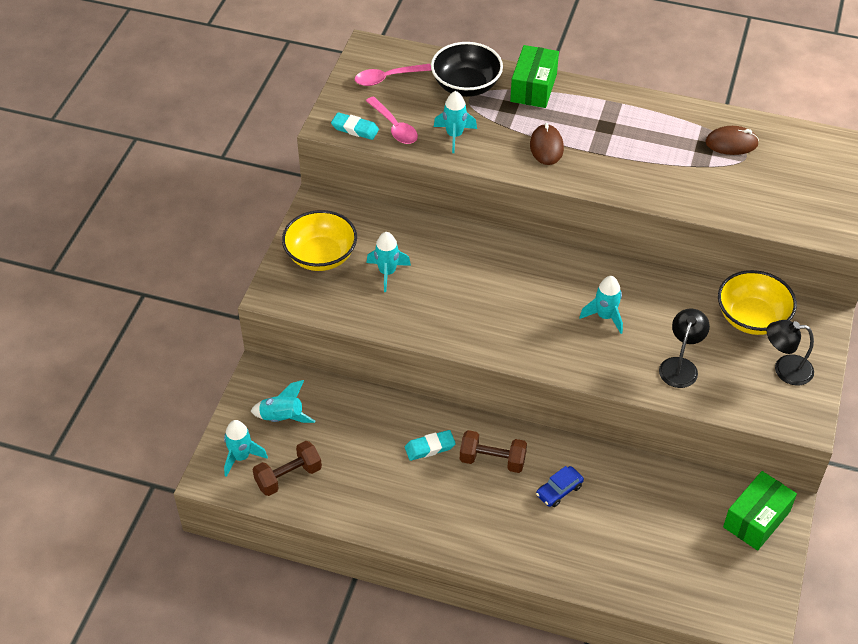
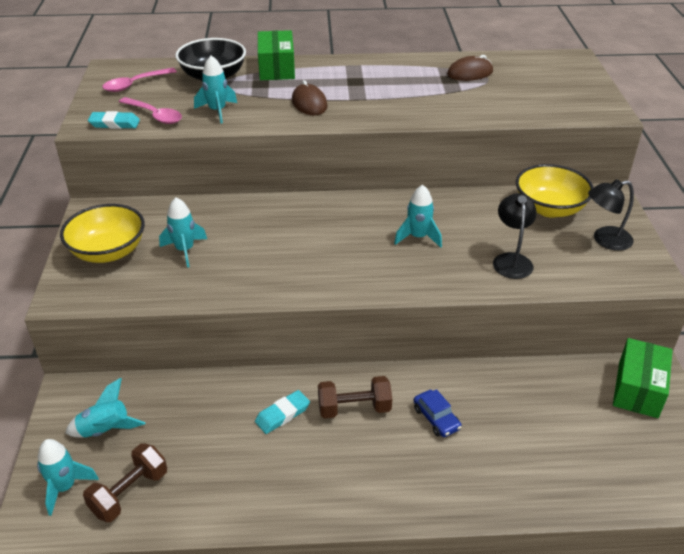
camera: 20 degrees left, 10 degrees down
(559, 490) = (436, 418): blue car -> blue car turned 60 degrees counterclockwise

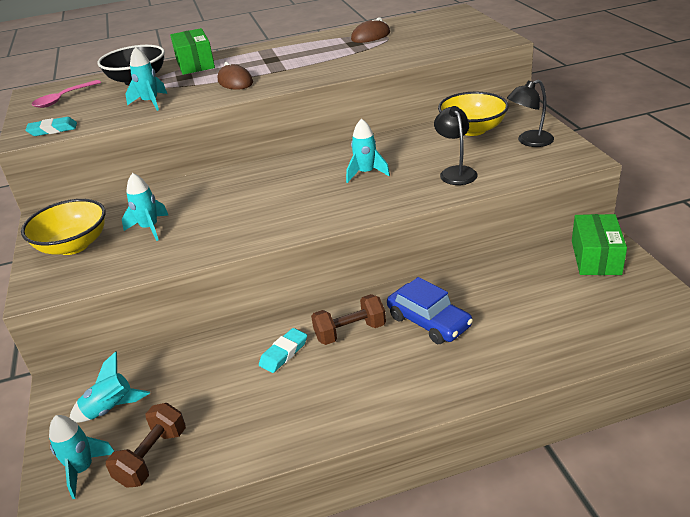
camera: 10 degrees left, 5 degrees down
(155, 115) = (91, 117): pink spoon -> none
(436, 418) = (429, 321): blue car -> blue car, size x1.65

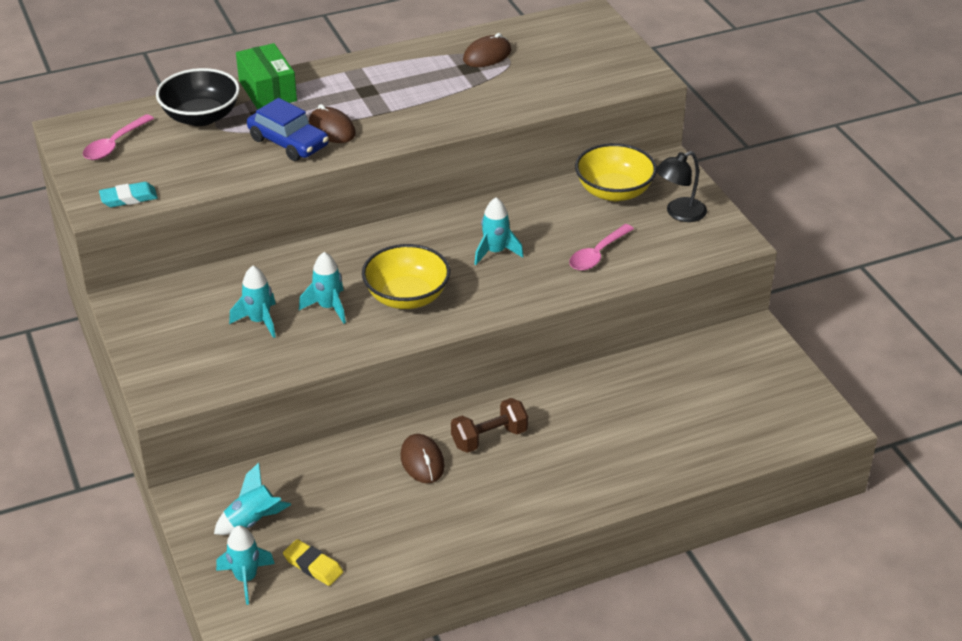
camera: 10 degrees left, 5 degrees up
(73, 245) = (176, 342): yellow bowl -> yellow bowl (407, 297)
(150, 103) = (235, 159): turquoise rocket -> turquoise rocket (328, 307)
(152, 457) = (313, 566): brown dumbbell -> yellow eraser
(284, 353) = (422, 461): turquoise eraser -> brown mouse
(429, 321) = (571, 426): blue car -> blue car (288, 142)
(455, 172) = (597, 254): black lamp -> pink spoon
(596, 257) = (746, 353): green box -> none

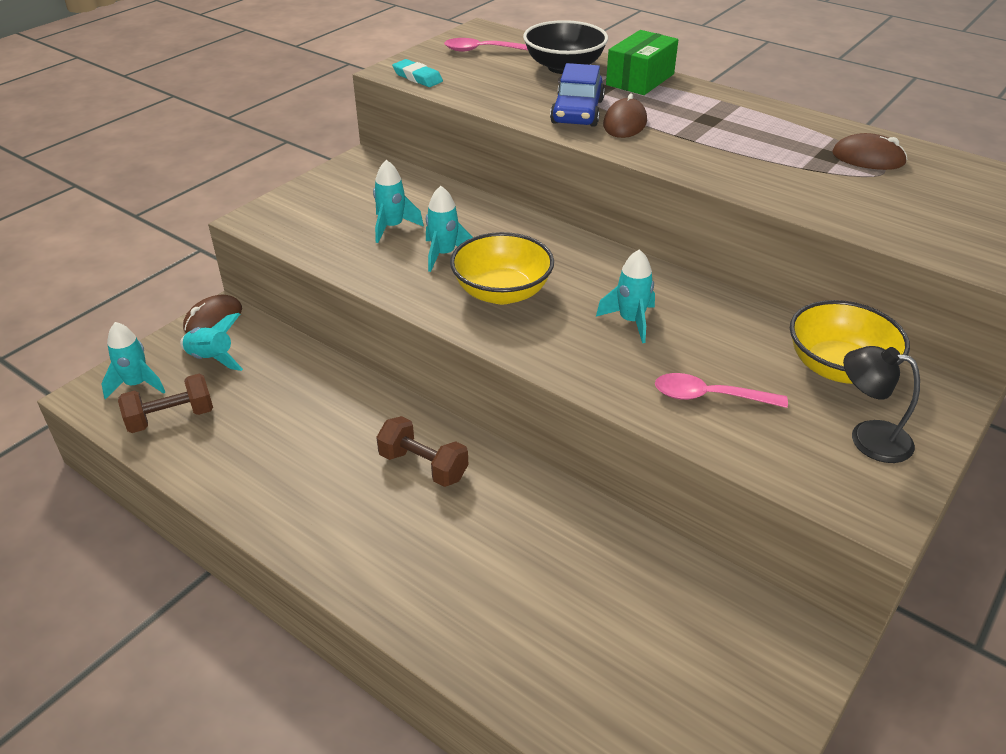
camera: 60 degrees right, 0 degrees up
(313, 566) = (171, 418): yellow eraser -> brown dumbbell
(422, 461) = (355, 431): brown mouse -> brown mouse (213, 319)

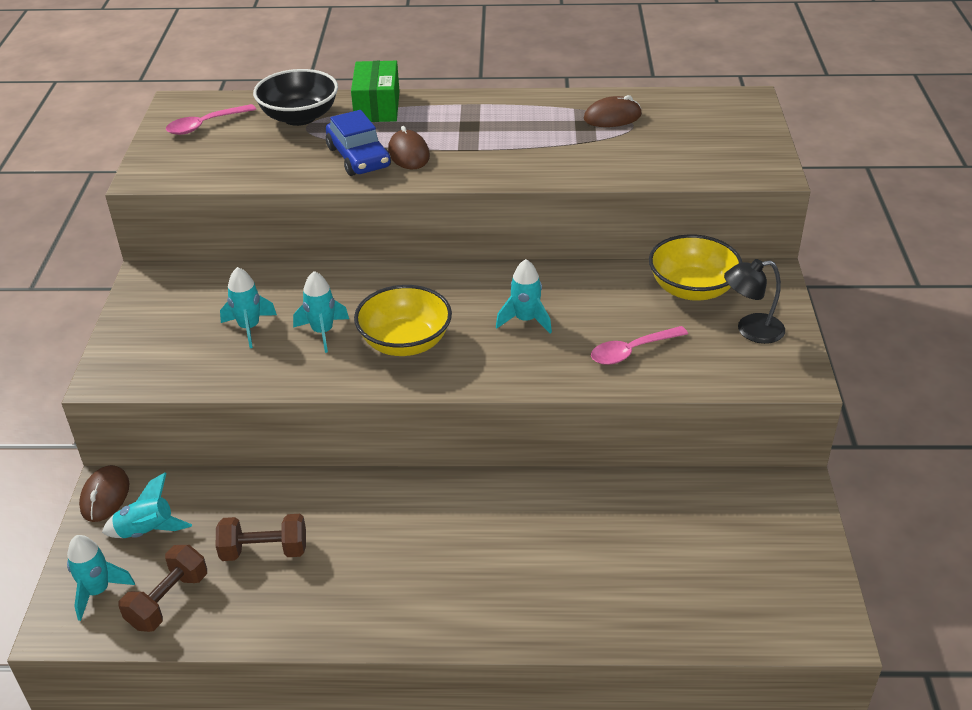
camera: 35 degrees left, 0 degrees up
(417, 77) = (176, 175): turquoise eraser -> none
(423, 466) = (432, 519): brown dumbbell -> brown dumbbell (264, 551)

